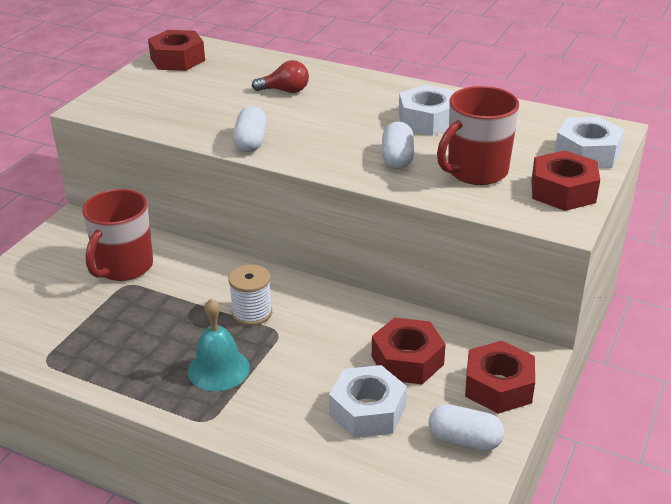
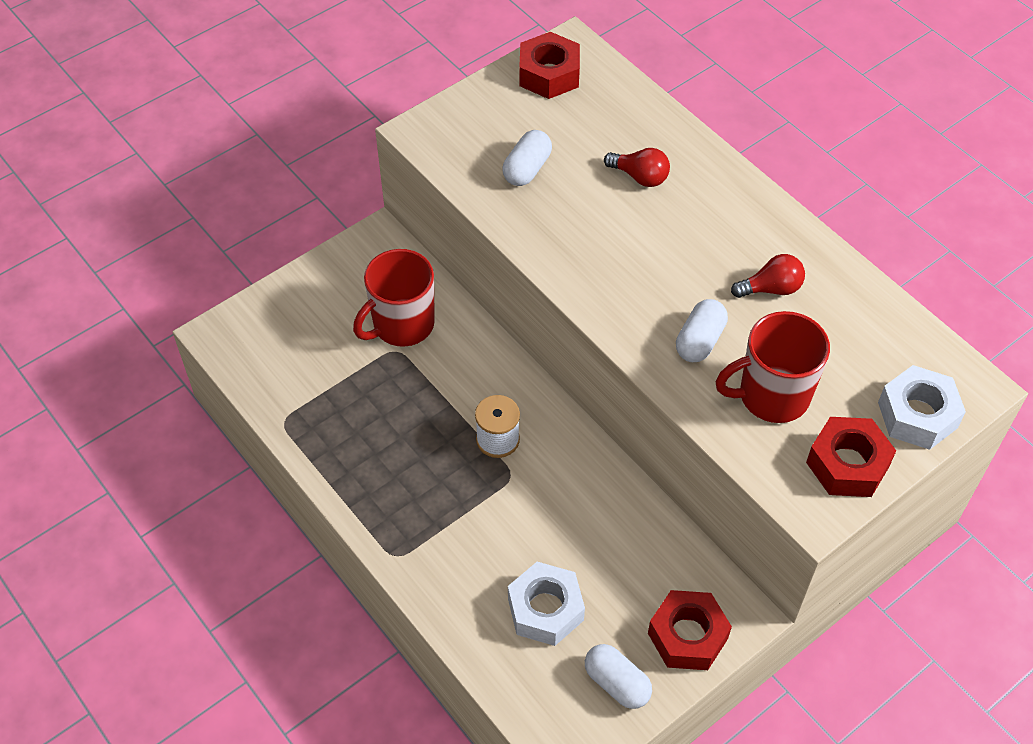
camera: 25 degrees right, 20 degrees up
(218, 369) = (433, 499): turquoise bell -> none
(251, 142) = (559, 254): white capsule -> white capsule (527, 169)
(407, 360) = (617, 565): red nut -> none
(427, 120) = (771, 288): white nut -> red light bulb

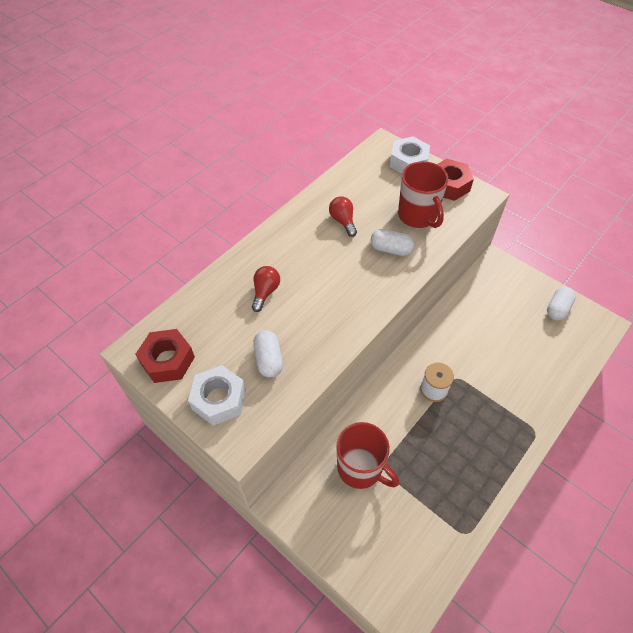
camera: 100 degrees left, 0 degrees up
(527, 169) = (268, 359): white capsule -> white capsule turned 60 degrees clockwise
(545, 609) = (533, 346): white nut -> white nut (219, 399)
(687, 636) = (518, 282): red nut -> none

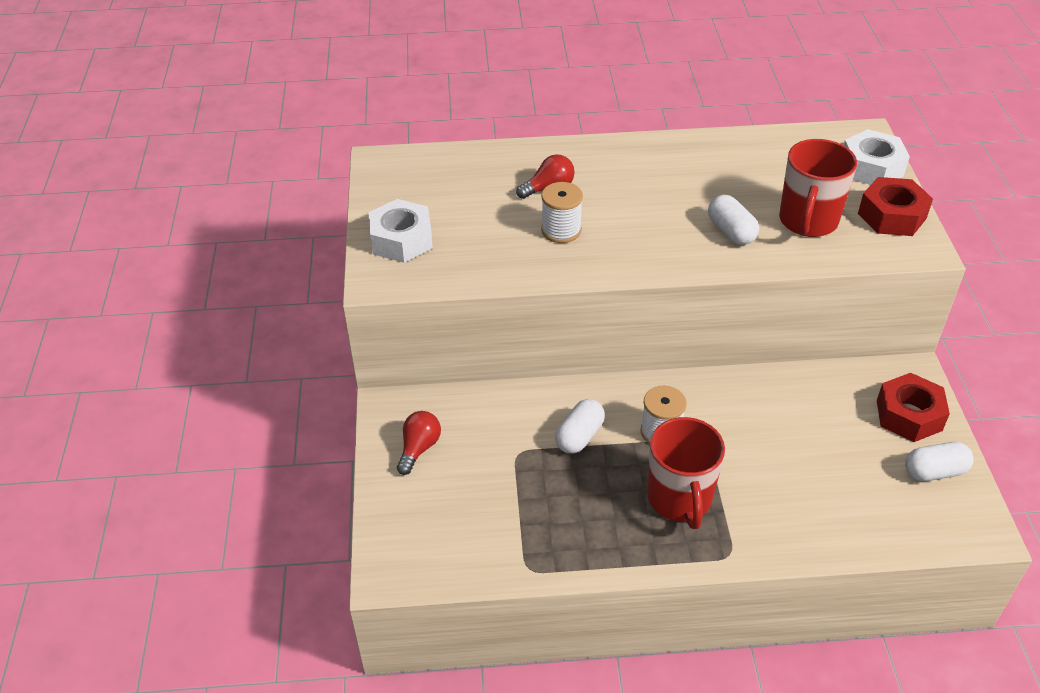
camera: 45 degrees right, 10 degrees down
(168, 360) = (397, 185): red nut -> red nut (909, 415)
(268, 359) = (481, 240): white capsule -> white capsule (579, 436)
(305, 316) = (561, 230): none -> white spool
(343, 221) = (711, 177): red light bulb -> red light bulb (419, 448)
(361, 468) = (495, 436): red mug -> red mug (680, 499)

